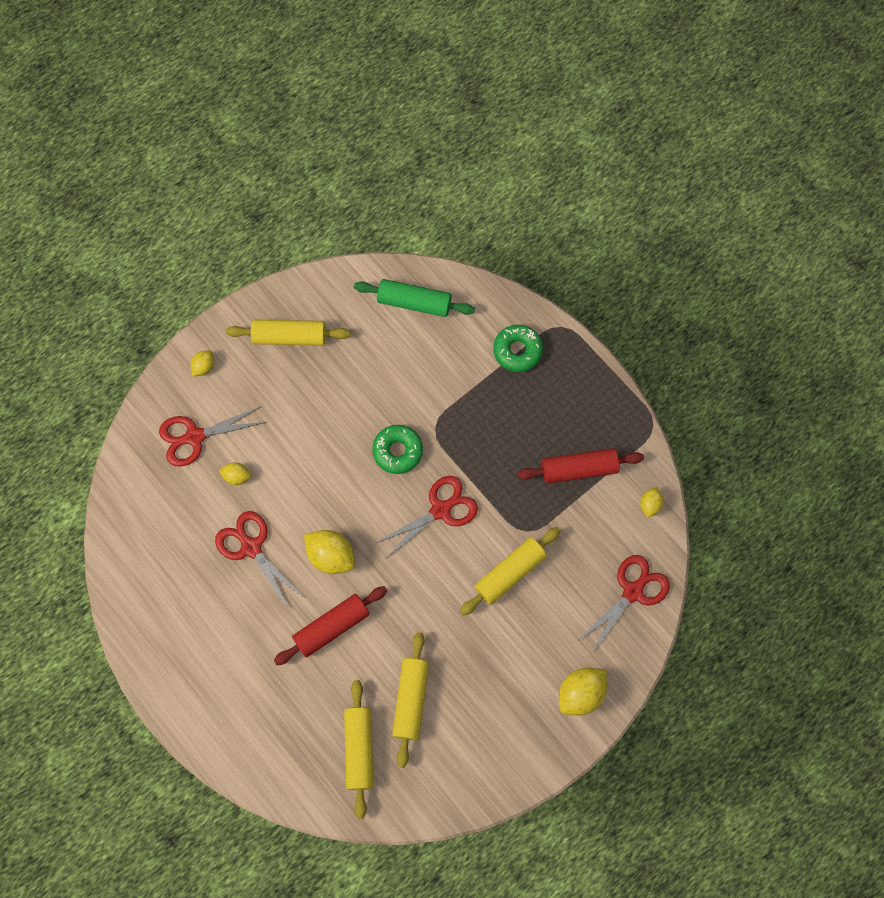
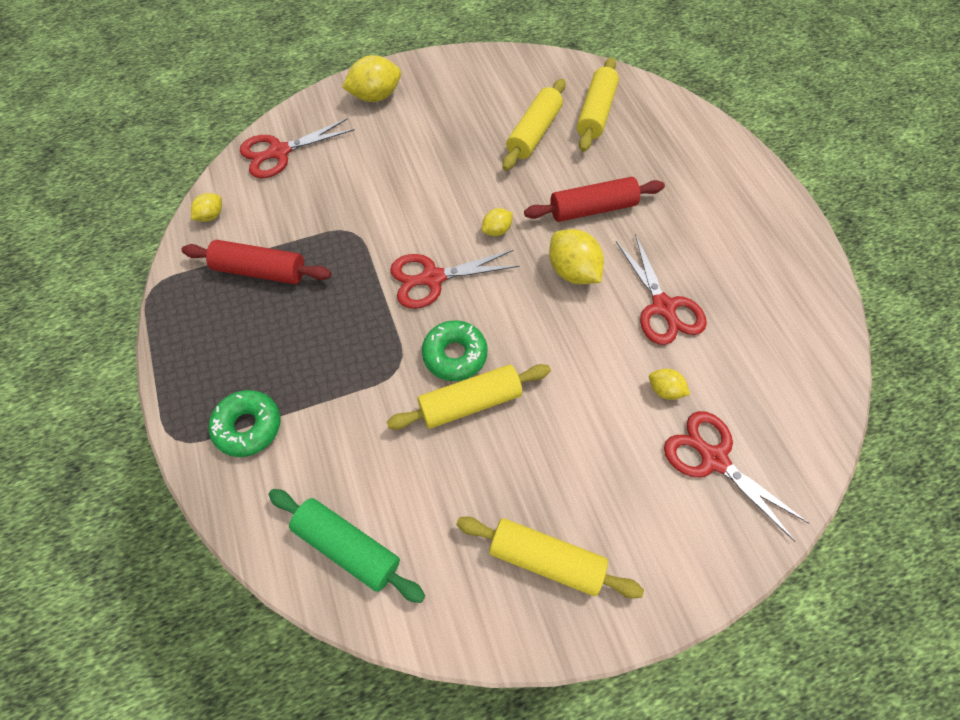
camera: 160 degrees left, 10 degrees down
(194, 437) = (713, 459): red scissors -> red scissors turned 135 degrees counterclockwise
(204, 367) = (683, 557): yellow lemon -> yellow lemon (497, 230)
(509, 573) = (389, 200): yellow rolling pin -> yellow rolling pin (470, 402)

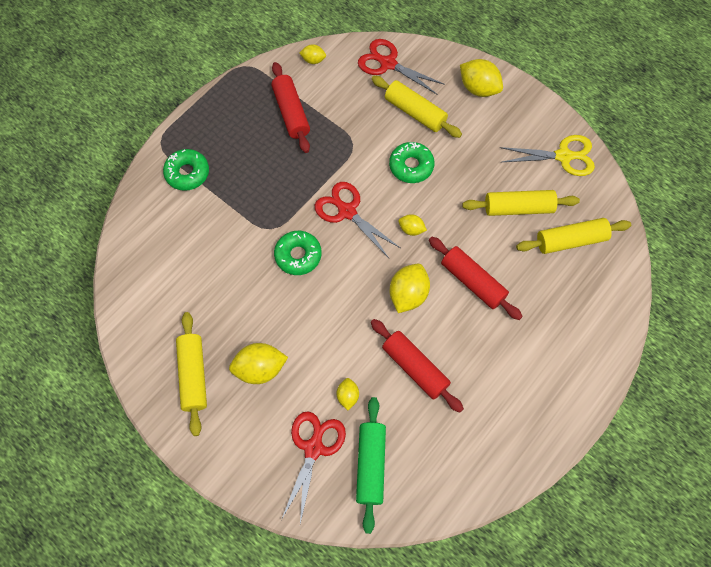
camera: 60 degrees right, 5 degrees up
(347, 547) = (146, 266): green rolling pin -> green rolling pin (370, 465)
(421, 193) = (411, 166): none -> green donut
(470, 402) = (270, 282): yellow rolling pin -> yellow rolling pin (415, 112)
(502, 73) = (564, 156): none -> yellow scissors
(580, 470) = (260, 369): none -> yellow lemon
(663, 307) = (415, 368): red scissors -> red rolling pin

